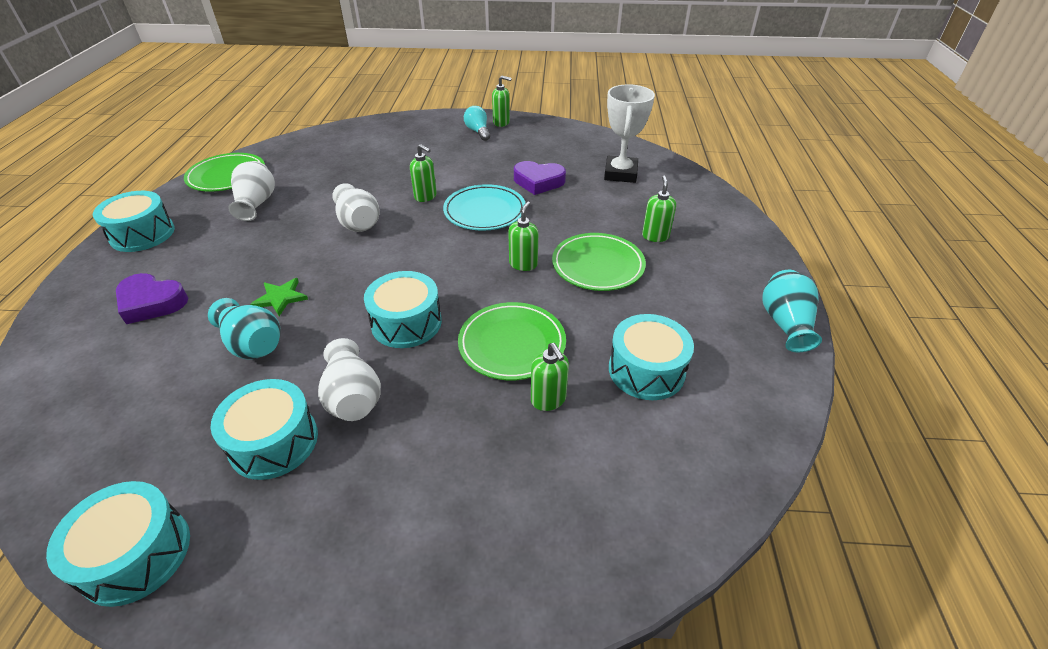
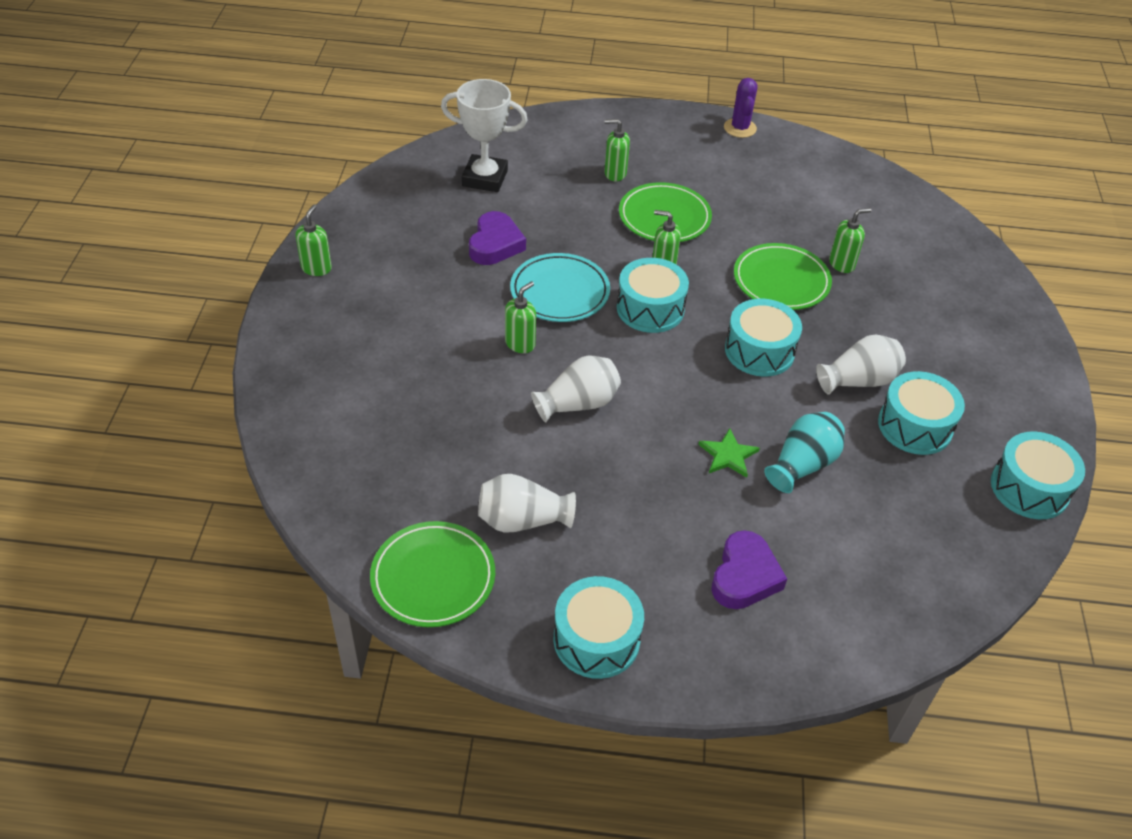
camera: 90 degrees left, 5 degrees up
(478, 131) = (340, 293): turquoise light bulb -> none
(646, 370) = (802, 208): turquoise drum -> turquoise drum (650, 308)
(785, 323) = (740, 128): turquoise vase -> purple cactus

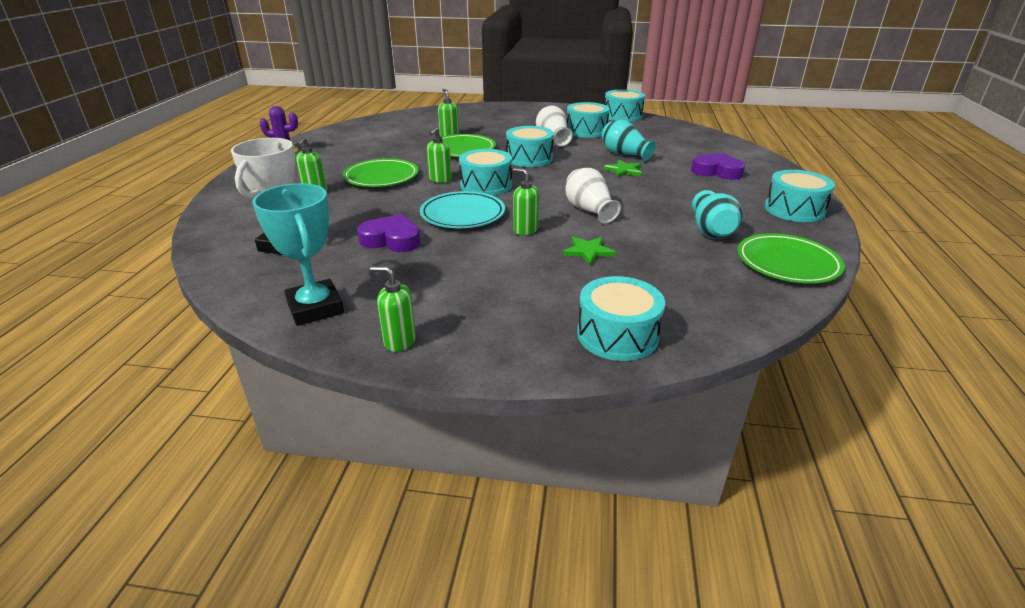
camera: 85 degrees left, 15 degrees down
(306, 402) = (617, 335): none -> turquoise drum
(371, 215) = (315, 308): none -> turquoise trophy
(467, 394) = (588, 251): none -> green star
(522, 520) = (711, 230): white vase -> turquoise vase

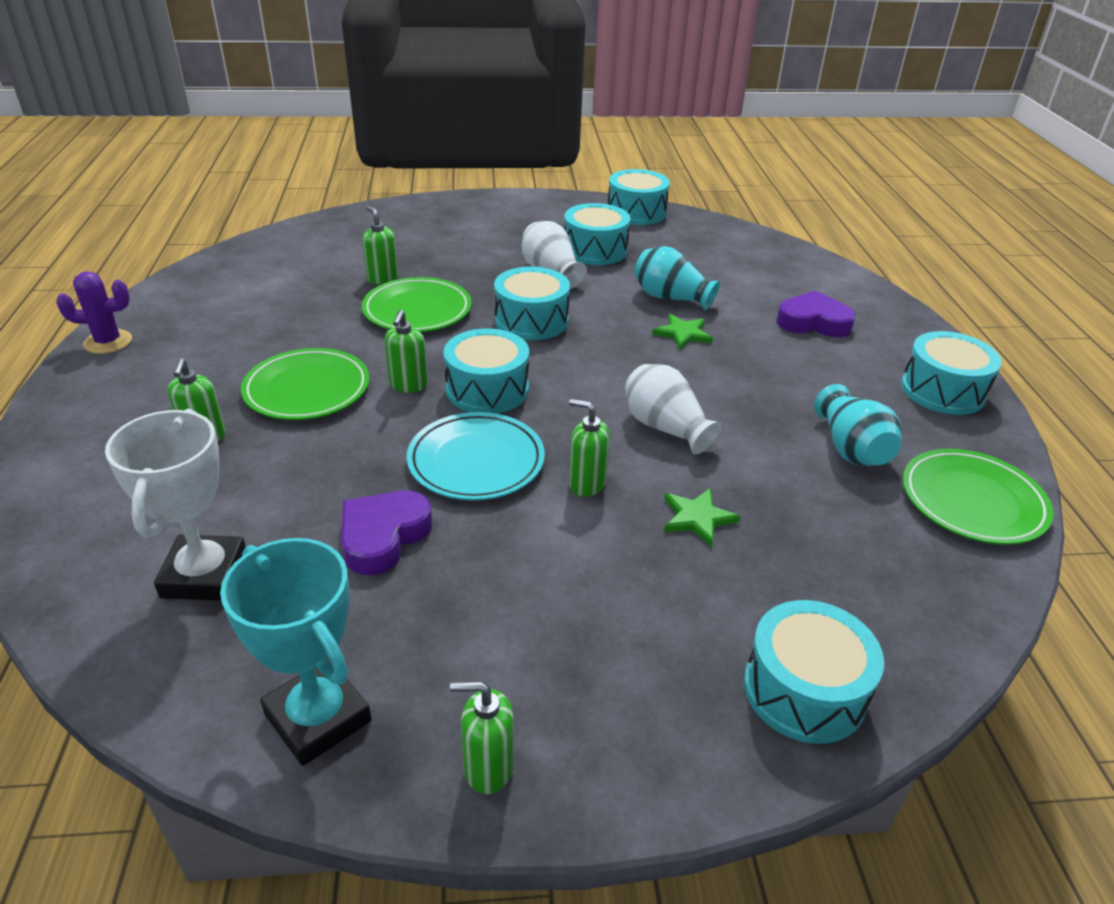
camera: 15 degrees left, 5 degrees up
(391, 240) = (383, 536): purple heart -> purple heart turned 60 degrees counterclockwise

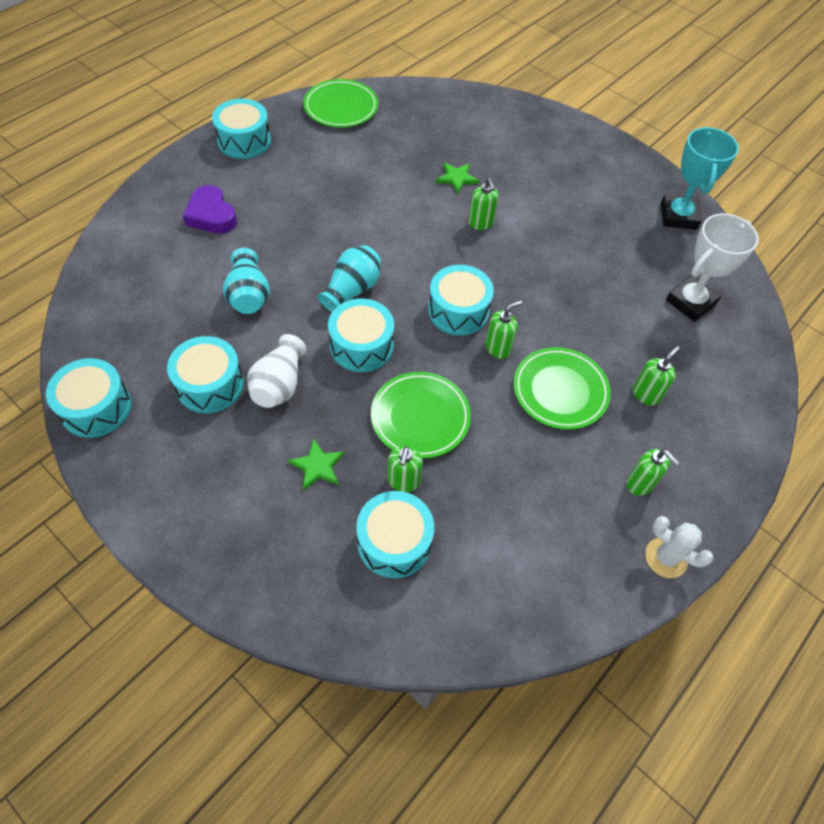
camera: 135 degrees left, 20 degrees up
(108, 342) = (666, 558): purple cactus -> white cactus
(383, 536) = (598, 265): purple heart -> none
(476, 461) = (517, 271): turquoise plate -> none
(488, 768) = (633, 167): green soap dispenser -> green soap dispenser (640, 483)
(665, 427) = (403, 221): white vase -> none
(683, 333) = (294, 264): green star -> green star (317, 466)
(804, 690) = (508, 116): turquoise drum -> turquoise drum (394, 542)
(851, 449) = (342, 153): turquoise vase -> turquoise vase (352, 290)

